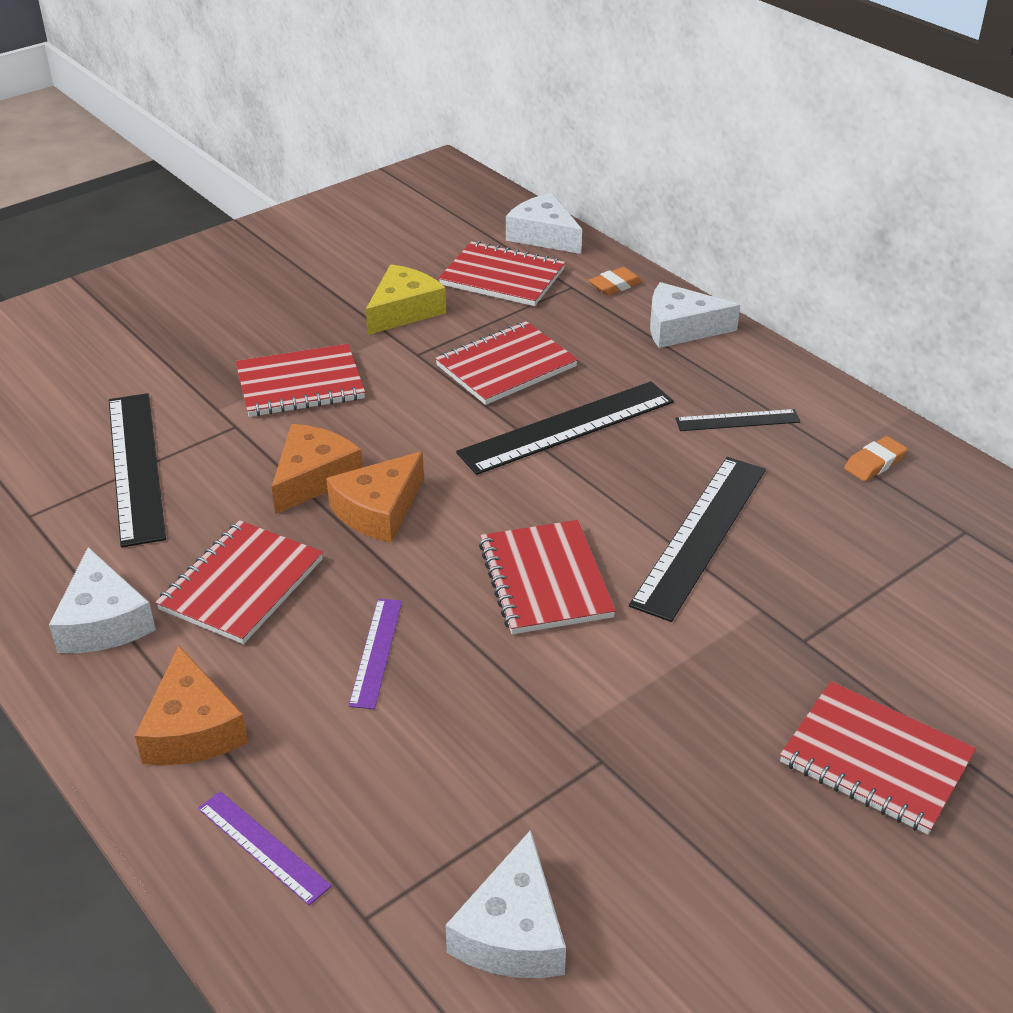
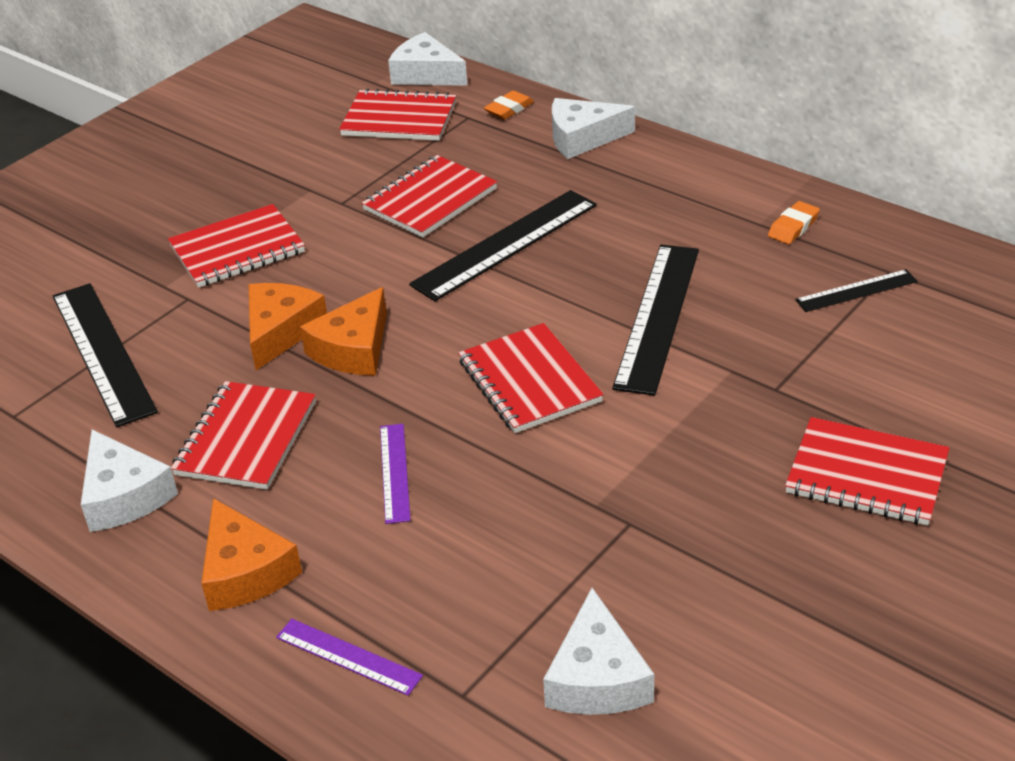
camera: 10 degrees left, 0 degrees up
(404, 310) = (315, 165): yellow cheese -> none
(737, 420) = (660, 211): black ruler -> black ruler (856, 290)

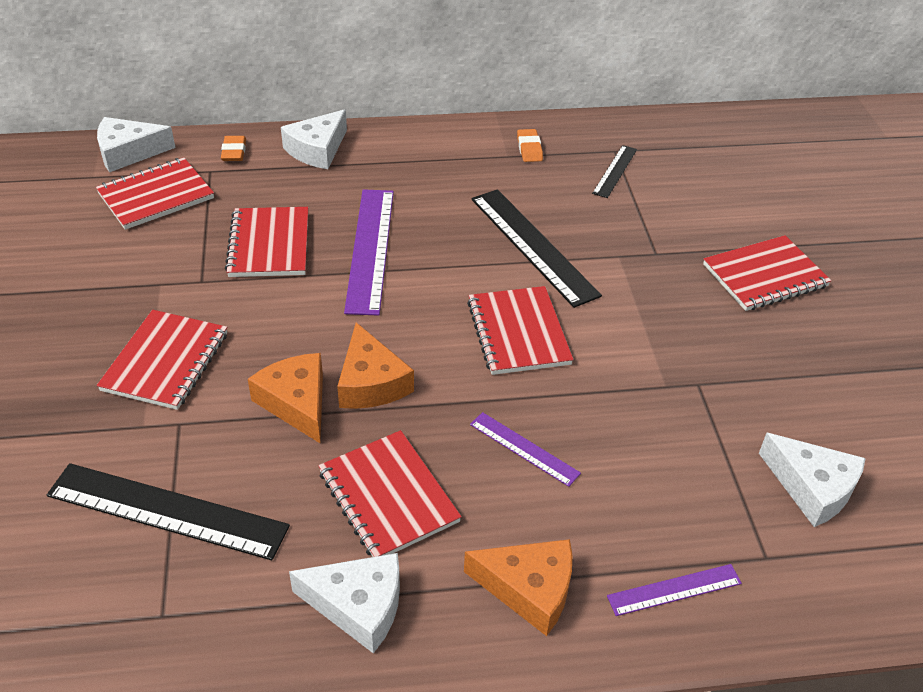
camera: 50 degrees left, 5 degrees up
(506, 244) = (371, 249): black ruler -> purple ruler
(529, 381) = (518, 333): red notebook -> red notebook turned 60 degrees clockwise

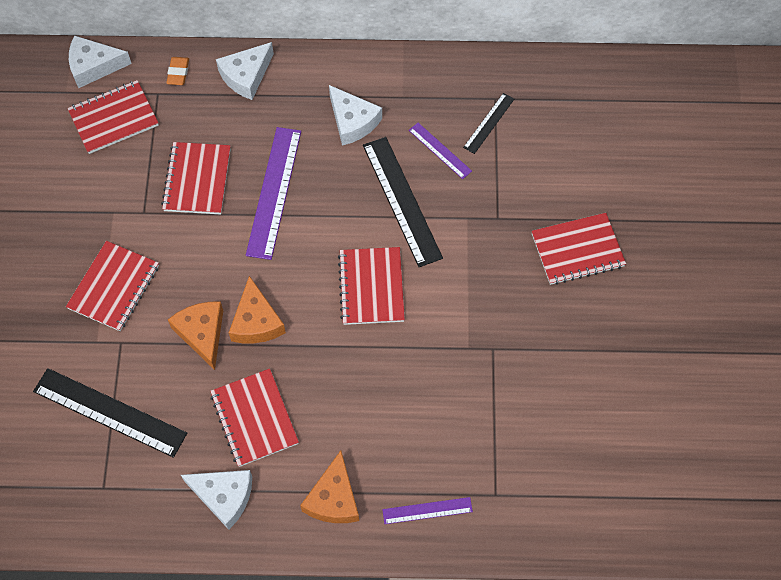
camera: 10 degrees right, 20 degrees up
(524, 449) = (353, 390): purple ruler -> purple ruler (440, 150)
(529, 149) = (423, 90): orange eraser -> none
(529, 589) = (333, 498): orange cheese -> orange cheese turned 75 degrees clockwise
(812, 487) = (545, 445): white cheese -> white cheese (352, 121)

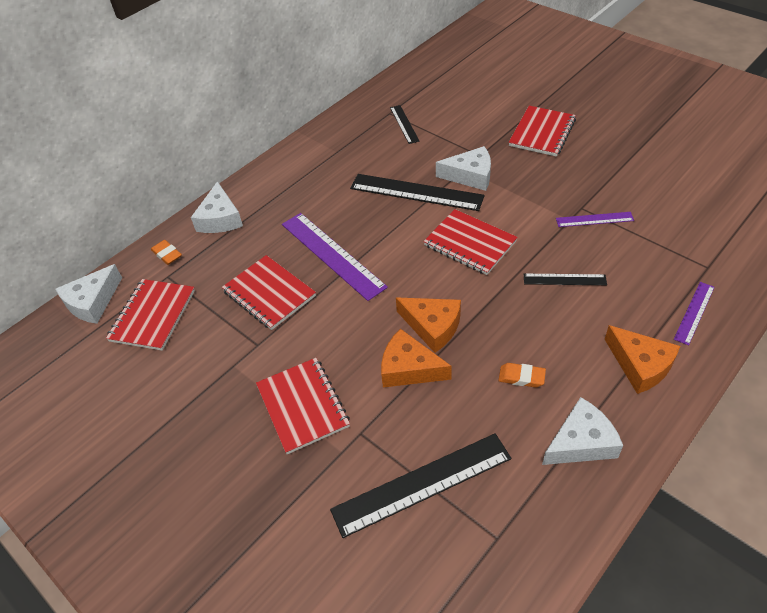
camera: 45 degrees left, 15 degrees down
(254, 418) = (521, 377): red notebook -> orange eraser
(352, 121) = (325, 184): white cheese -> white cheese (470, 176)
(387, 387) = (564, 279): none -> black ruler
(440, 150) = (398, 155): purple ruler -> purple ruler (594, 219)

